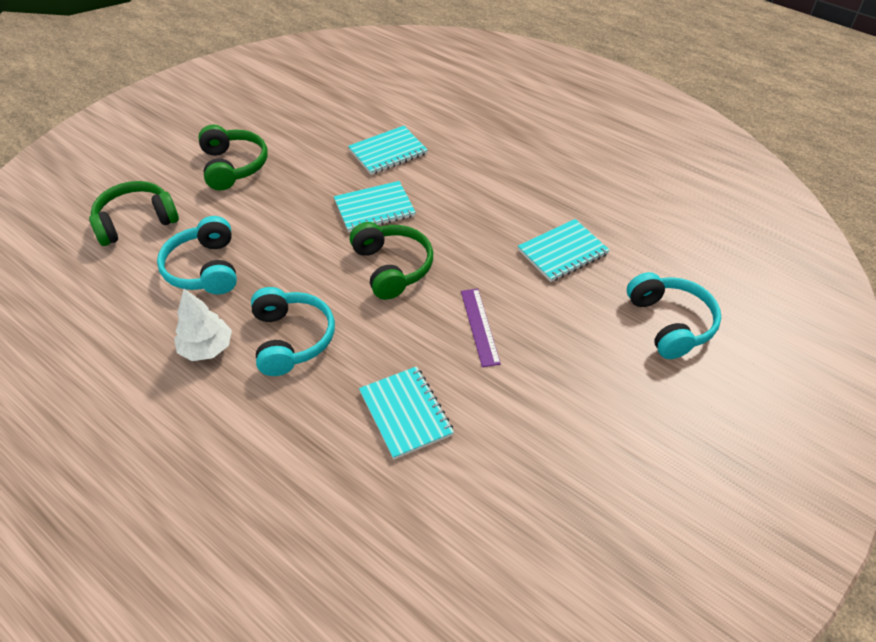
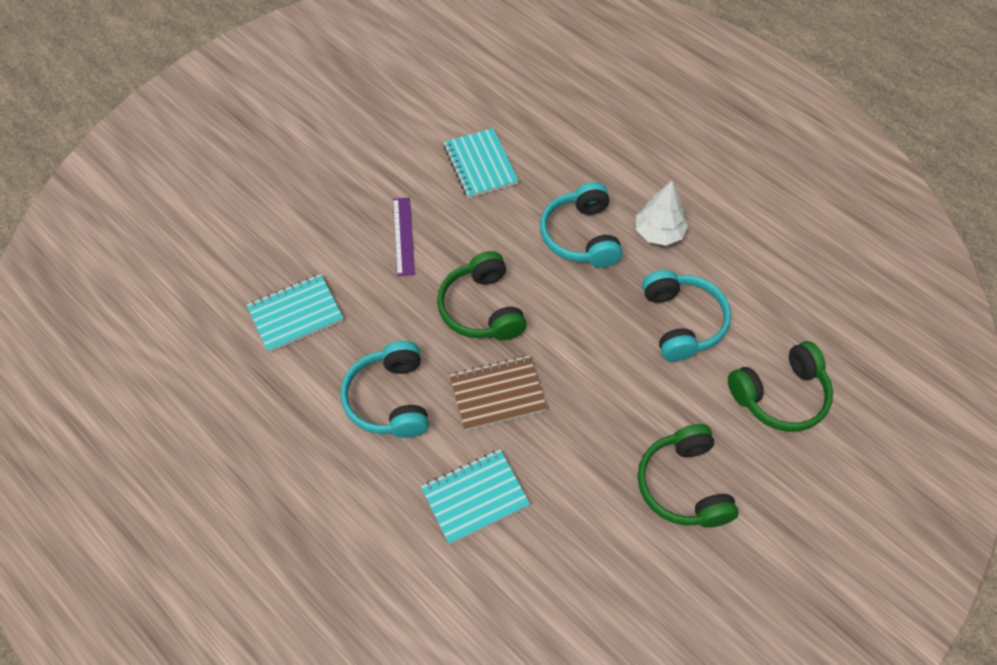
camera: 175 degrees left, 10 degrees up
(374, 208) = (497, 394): turquoise notebook -> brown notebook
(670, 323) = (224, 226): turquoise headphones -> turquoise headphones (390, 399)

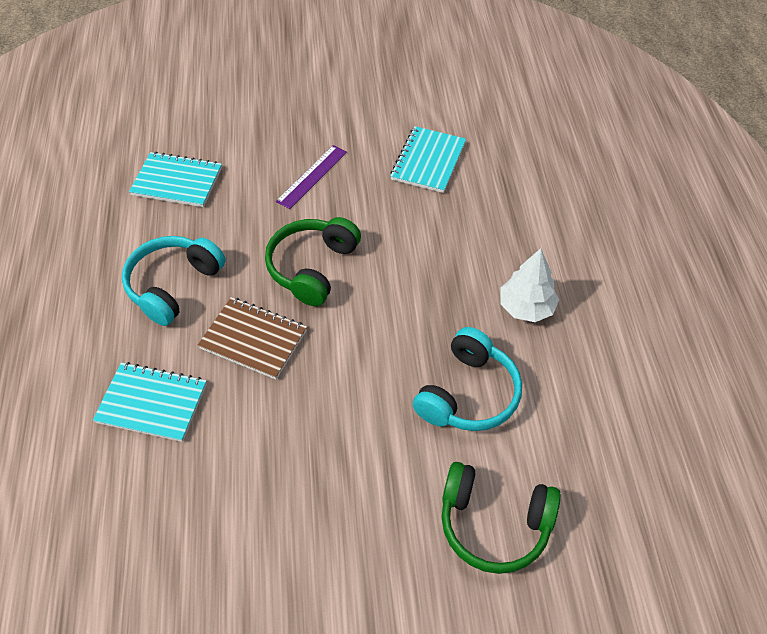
camera: 40 degrees right, 5 degrees down
(581, 236) = (453, 266): turquoise headphones -> none
(684, 485) = (322, 529): green headphones -> none

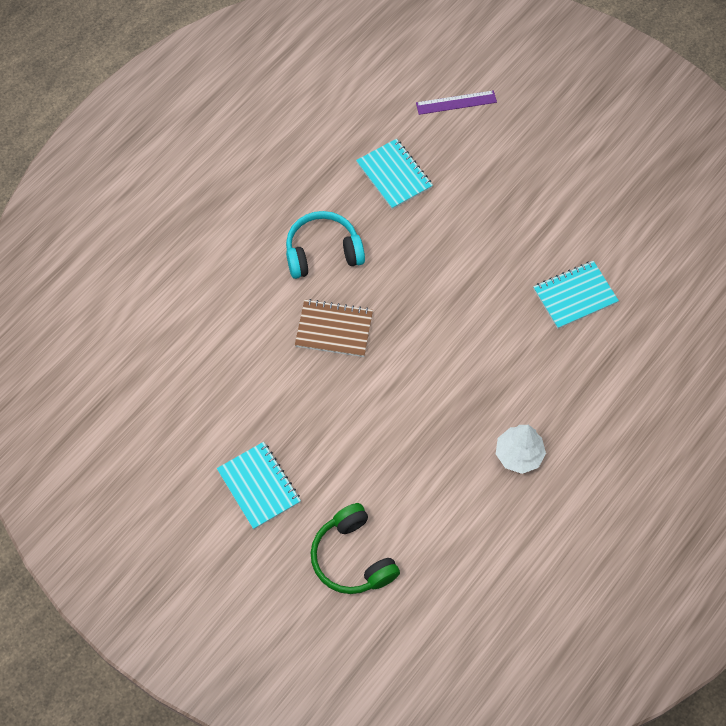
camera: 45 degrees right, 10 degrees up
(152, 403) = (243, 321): turquoise notebook -> turquoise notebook (259, 486)
(253, 339) = (334, 329): brown notebook -> brown notebook turned 60 degrees counterclockwise
(312, 176) = (483, 242): purple ruler -> purple ruler (456, 102)
(312, 267) = (416, 311): green headphones -> none
(468, 394) = (420, 475): turquoise headphones -> none

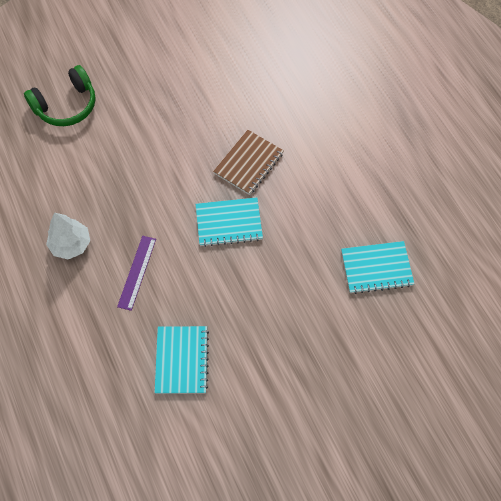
camera: 115 degrees right, 0 degrees up
(259, 486) = (151, 71): turquoise notebook -> turquoise notebook (229, 223)
(323, 252) = (323, 183): turquoise headphones -> none
(352, 557) = (66, 105): green headphones -> green headphones turned 150 degrees clockwise
(456, 102) = (438, 359): purple ruler -> purple ruler (137, 272)

